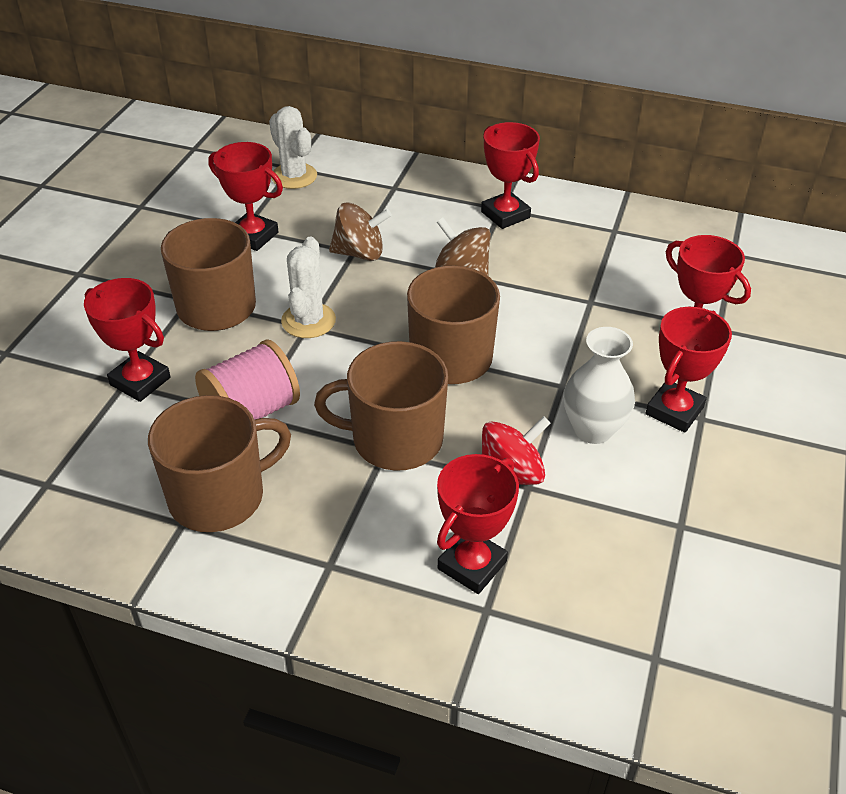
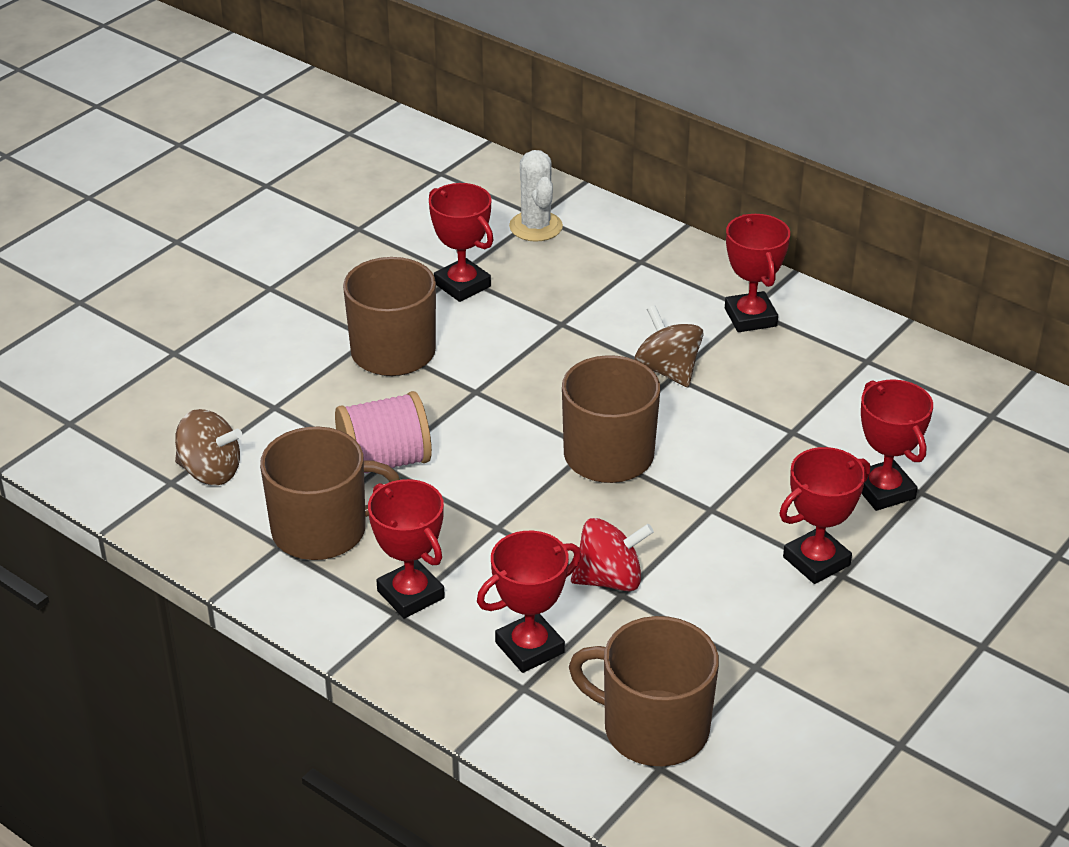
camera: 20 degrees right, 5 degrees down
(140, 381) = (290, 408): red trophy -> red trophy (411, 594)
(308, 321) = (480, 386): white cactus -> none
(360, 253) = (567, 326): brown spinning top -> brown spinning top (210, 471)
(395, 439) = (512, 520): brown mug -> brown mug (653, 728)
(593, 429) = (718, 558): white vase -> none

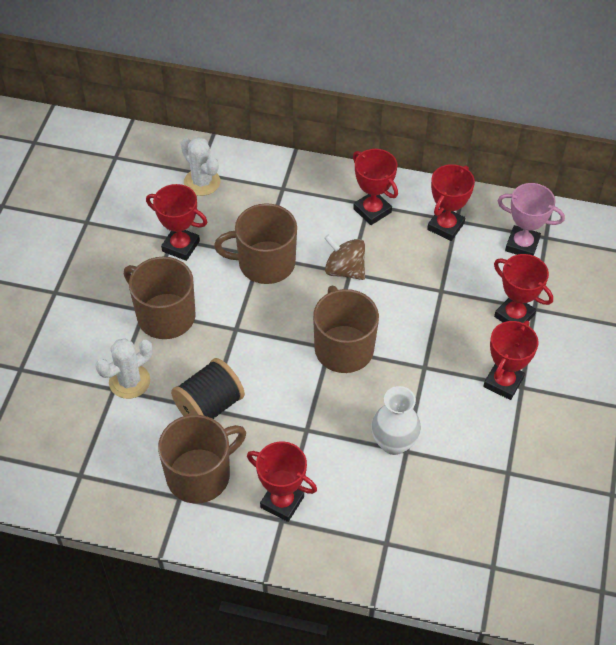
camera: 25 degrees left, 15 degrees up
(210, 471) = (101, 456): brown spinning top -> none
(299, 405) = (129, 381): none -> white cactus
(385, 461) = (209, 406): pink spool -> black spool
(529, 648) = (374, 512): red trophy -> red trophy (445, 226)
(609, 579) = (394, 443): red spinning top -> white vase
(653, 728) = (475, 540): brown mug -> brown mug (265, 263)
(949, 414) = (522, 245): none -> pink trophy

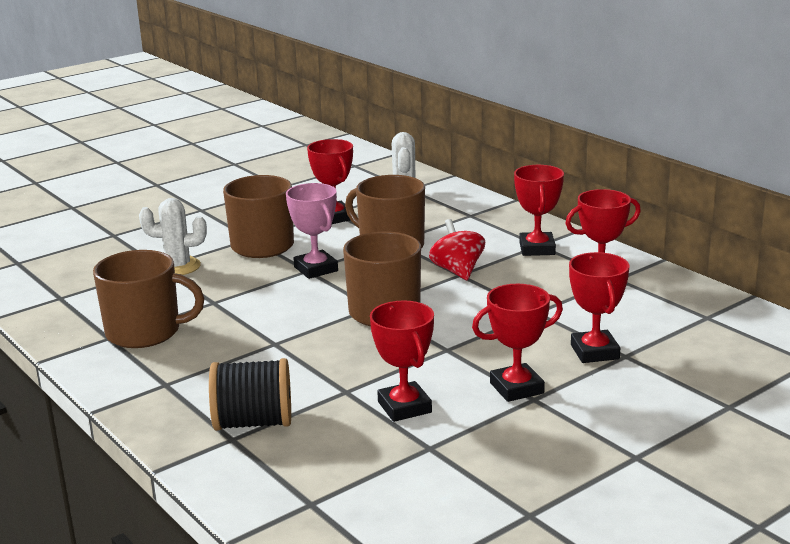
camera: 40 degrees right, 30 degrees down
(209, 406) = (216, 300): black spool -> black spool (253, 423)
(282, 502) = (183, 374): red trophy -> red trophy (404, 407)
(344, 270) = (457, 271): brown spinning top -> red spinning top
(394, 443) = (342, 381): white vase -> none
(522, 245) = (671, 313): pink trophy -> pink trophy (316, 269)

